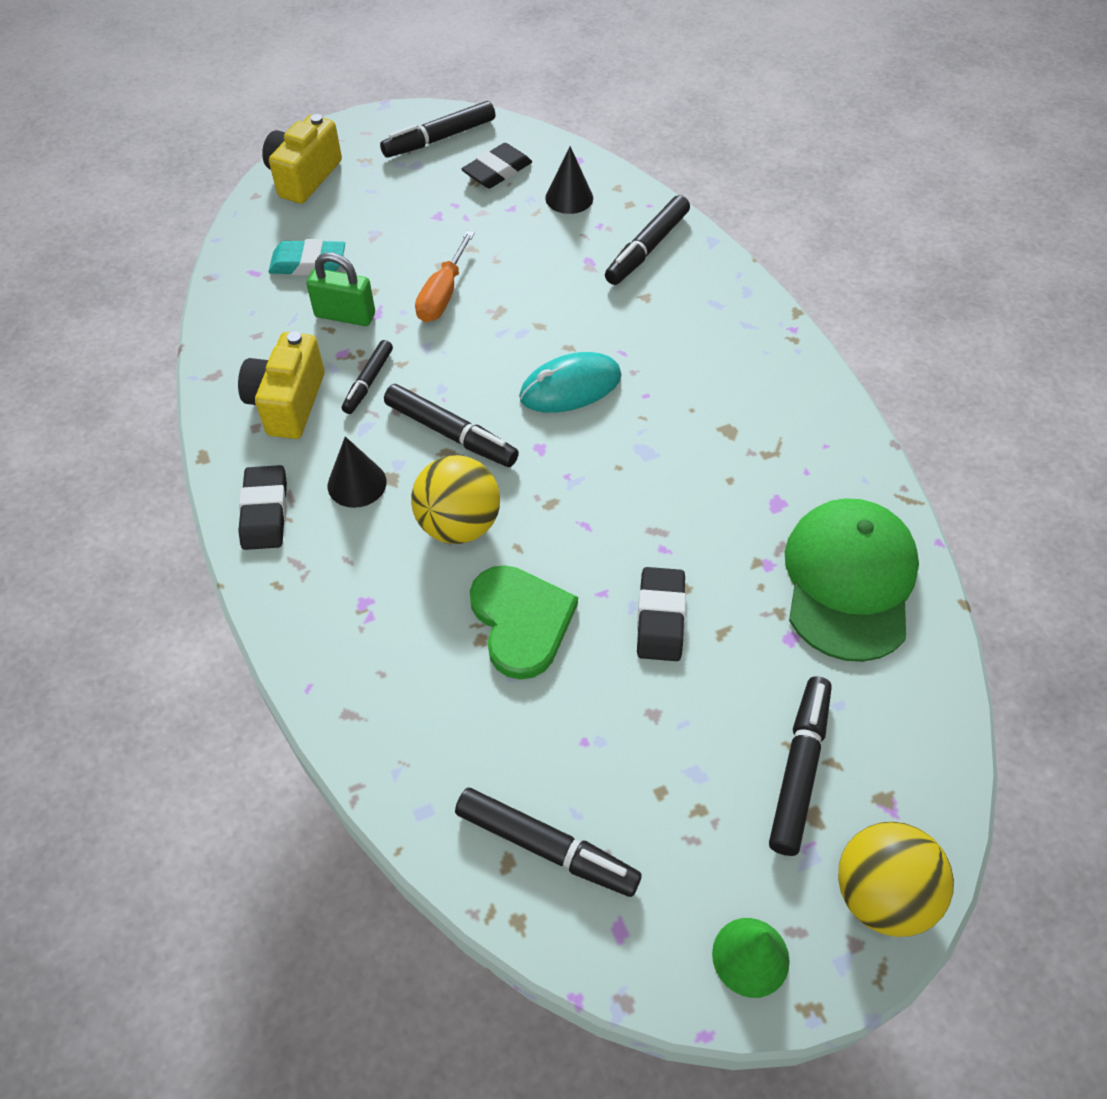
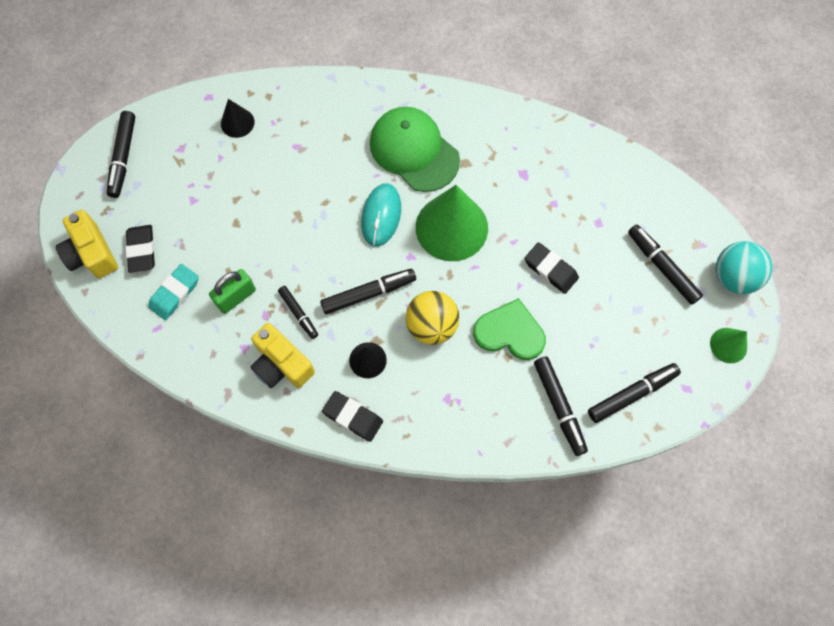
camera: 55 degrees left, 15 degrees up
(443, 294) = (261, 236): orange screwdriver -> none
(497, 171) = (181, 145): black eraser -> black eraser (142, 250)
(621, 467) = (451, 227): none -> green cone
(647, 248) = (311, 111): black marker -> black marker (559, 407)
(849, 581) = (586, 177): green cap -> green cap (414, 151)
(881, 894) = (733, 277): yellow ball -> turquoise ball

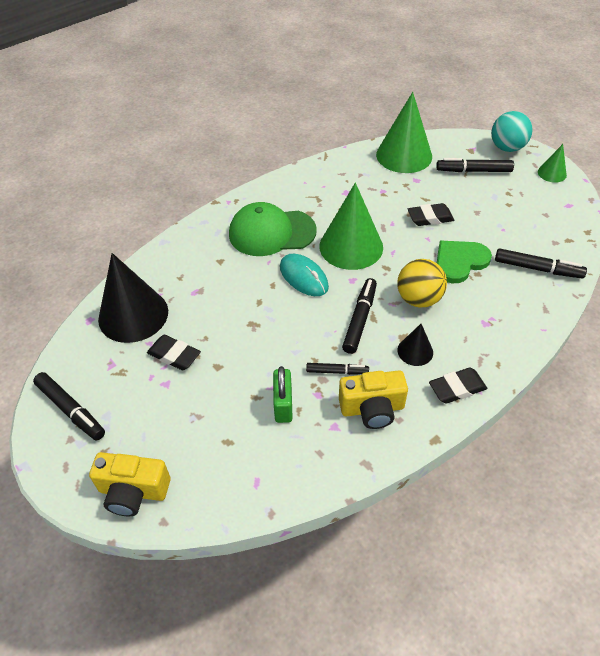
camera: 50 degrees left, 20 degrees down
(142, 250) = (171, 449): black eraser -> black eraser (174, 355)
(175, 293) = (237, 448): turquoise eraser -> none
(237, 122) = (133, 315): black cone -> black cone, size x2.06
(627, 187) = (404, 155): none -> green cone
(632, 394) = (554, 230): black marker -> none

